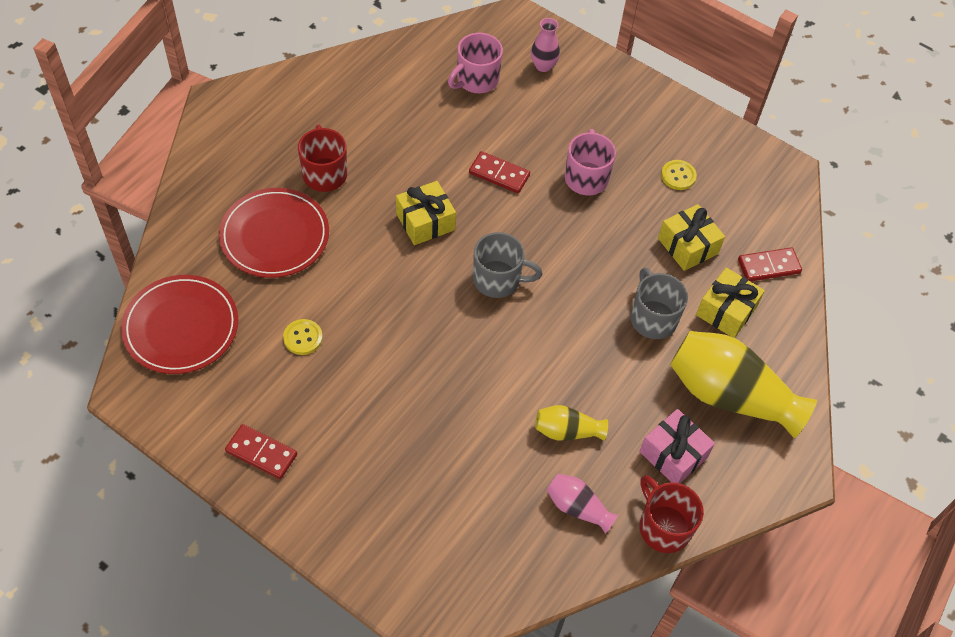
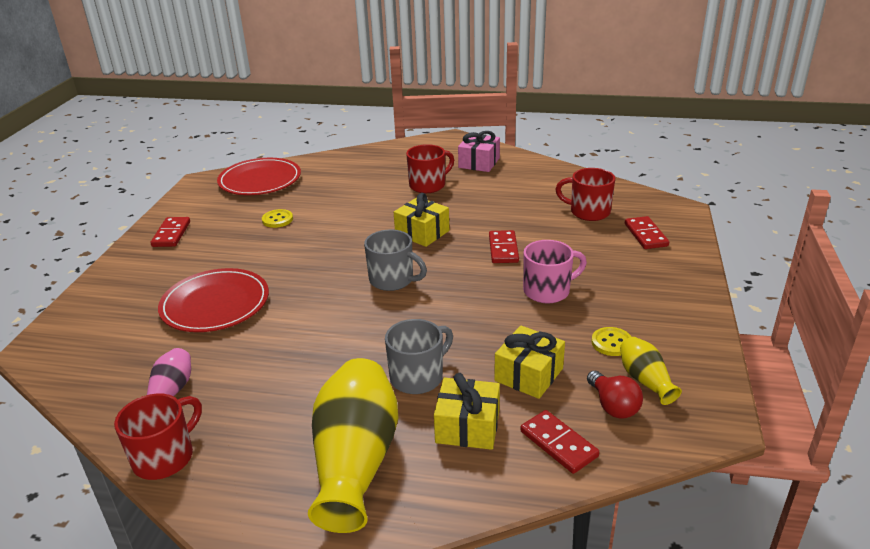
camera: 70 degrees right, 25 degrees down
(275, 236) = (358, 185): red plate -> red plate (215, 304)
(476, 80) = (588, 212): pink mug -> red mug
(498, 280) = (392, 280): grey mug -> grey mug turned 45 degrees counterclockwise
(543, 66) = (645, 235): pink vase -> red domino
(567, 431) = (253, 362): yellow vase -> yellow vase (645, 380)
(673, 454) = (257, 439): pink gift -> pink gift (479, 163)
(747, 215) = (613, 406): none -> red light bulb

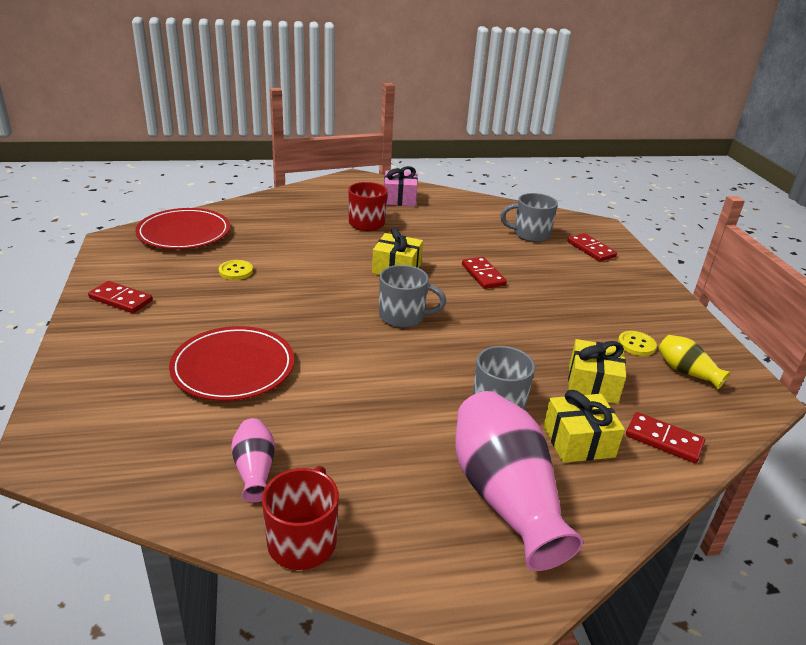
camera: 25 degrees left, 0 degrees up
(171, 234) = (121, 299): red domino -> red domino turned 45 degrees counterclockwise
(356, 461) = (504, 497): yellow vase -> pink vase
(548, 291) = (550, 307): pink mug -> none
(588, 212) = (530, 234): red mug -> grey mug
(613, 406) = (679, 398): red light bulb -> none

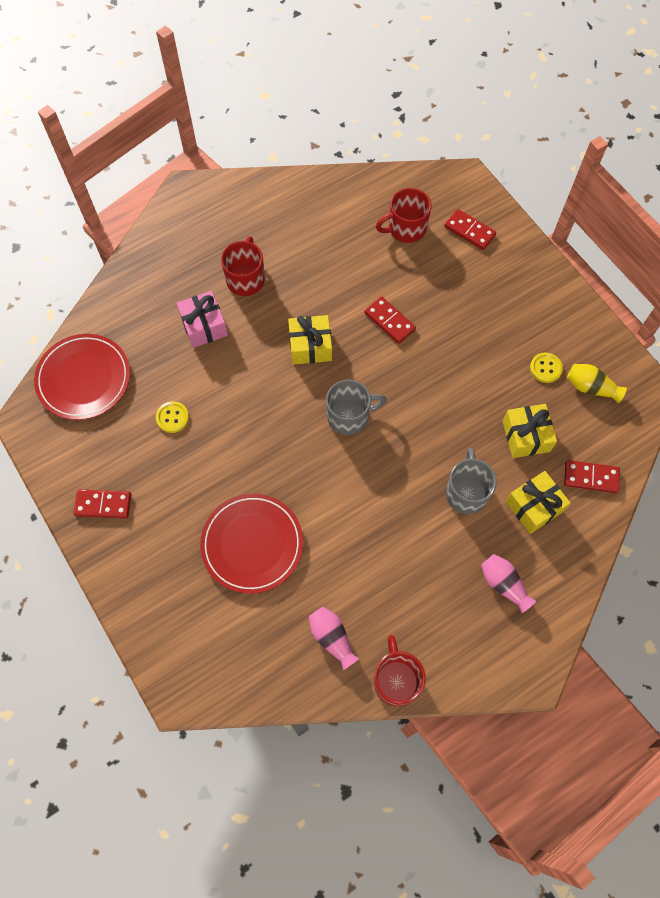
camera: 20 degrees left, 35 degrees up
(399, 198) = (253, 215): pink gift -> pink gift (204, 326)
(504, 497) = (503, 584): pink vase -> pink vase, size x0.49
(530, 234) = (406, 229): grey mug -> red mug

